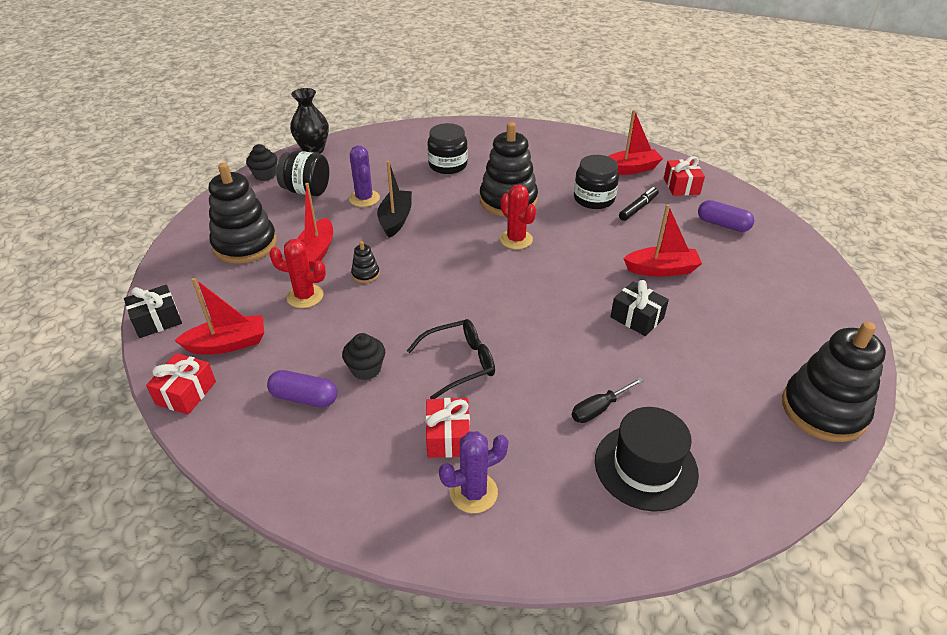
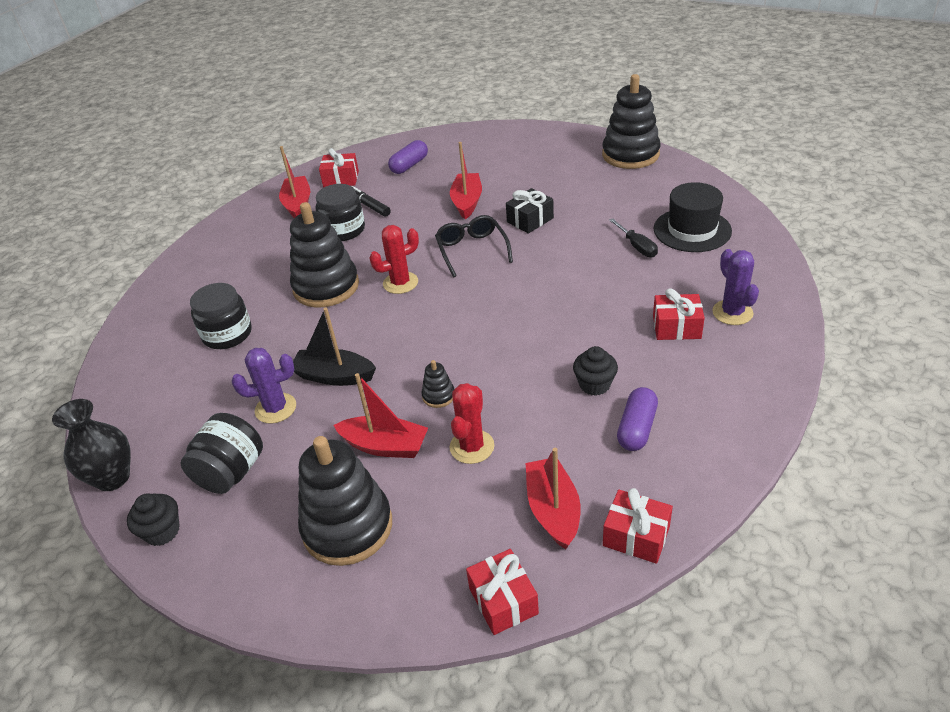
camera: 80 degrees left, 0 degrees up
(157, 320) = (503, 601): black gift -> red gift
(459, 363) = (585, 321): black glasses -> black glasses (472, 250)

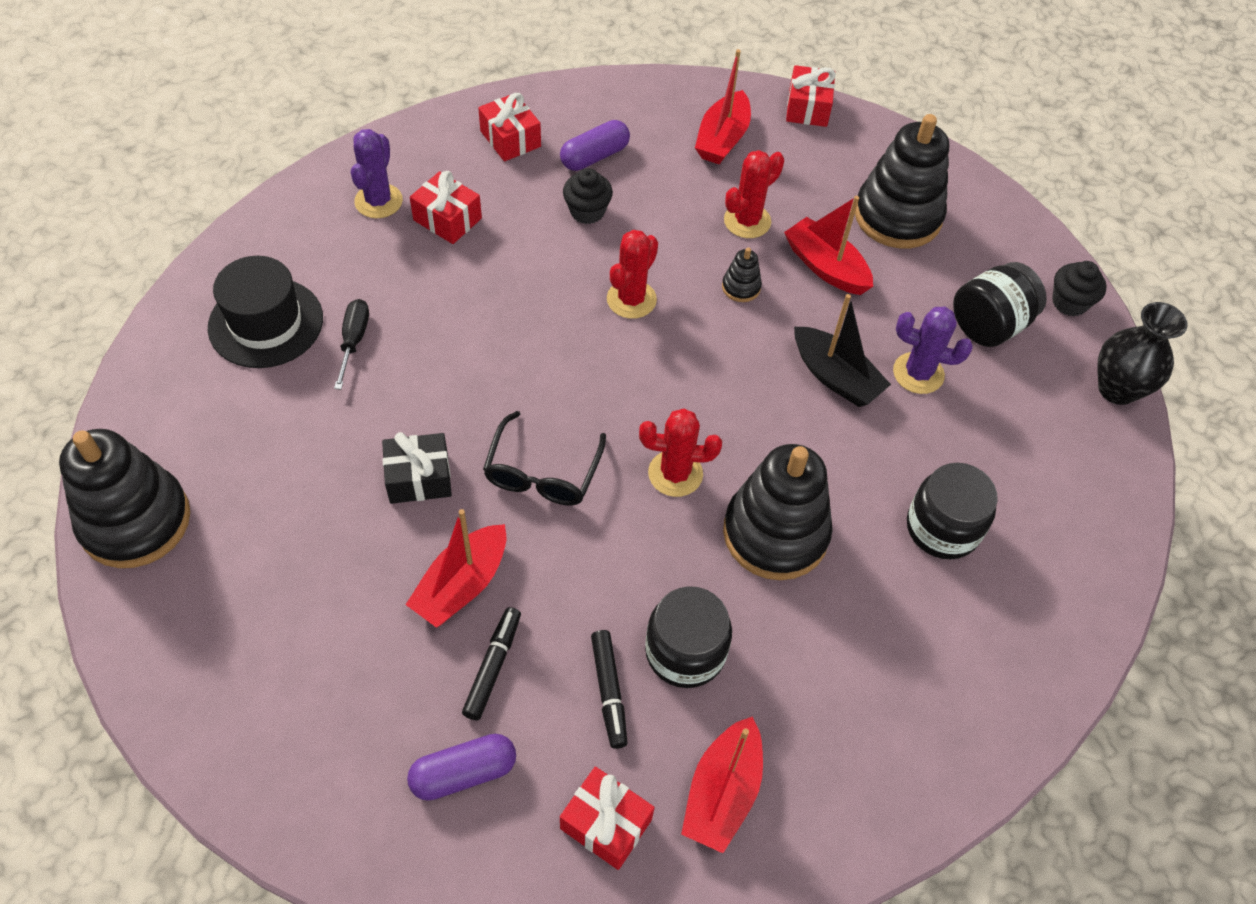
camera: 155 degrees left, 15 degrees up
(427, 190) = (493, 666): none -> black marker
(506, 348) = (631, 299): none -> red cactus
(636, 536) = (679, 92): red gift -> red gift (510, 139)

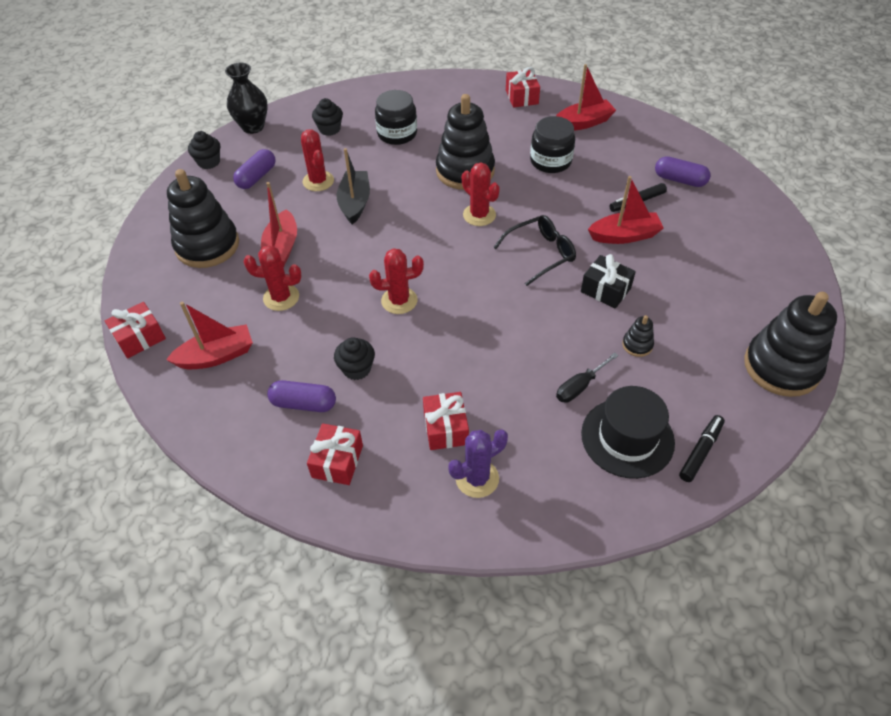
camera: 130 degrees left, 5 degrees down
(606, 823) = (636, 139): red gift -> red gift (521, 97)
(609, 691) = (595, 168): black marker -> black marker (700, 451)
(741, 287) = (336, 267): black stacking toy -> black stacking toy (637, 345)
(918, 373) = (318, 181): purple cactus -> red cactus
(989, 325) = (256, 177): black jar -> purple capsule
(1030, 463) = (329, 129): none -> black cupcake

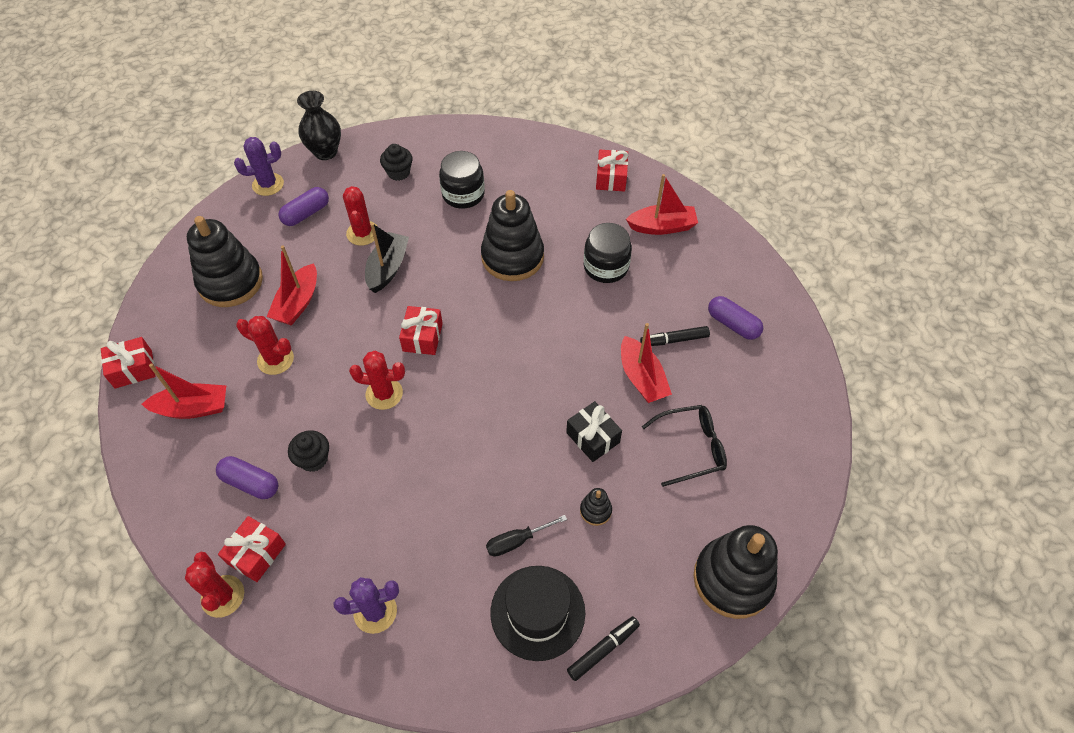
camera: 15 degrees right, 5 degrees up
(209, 162) = (268, 184): black cupcake -> purple cactus
(445, 428) = (369, 549): red gift -> red gift (422, 337)
(479, 215) = (504, 314): red cactus -> red cactus (223, 596)
(540, 254) = (546, 377): black glasses -> black glasses (691, 448)
(624, 236) = (642, 378): red boat -> red boat turned 60 degrees clockwise

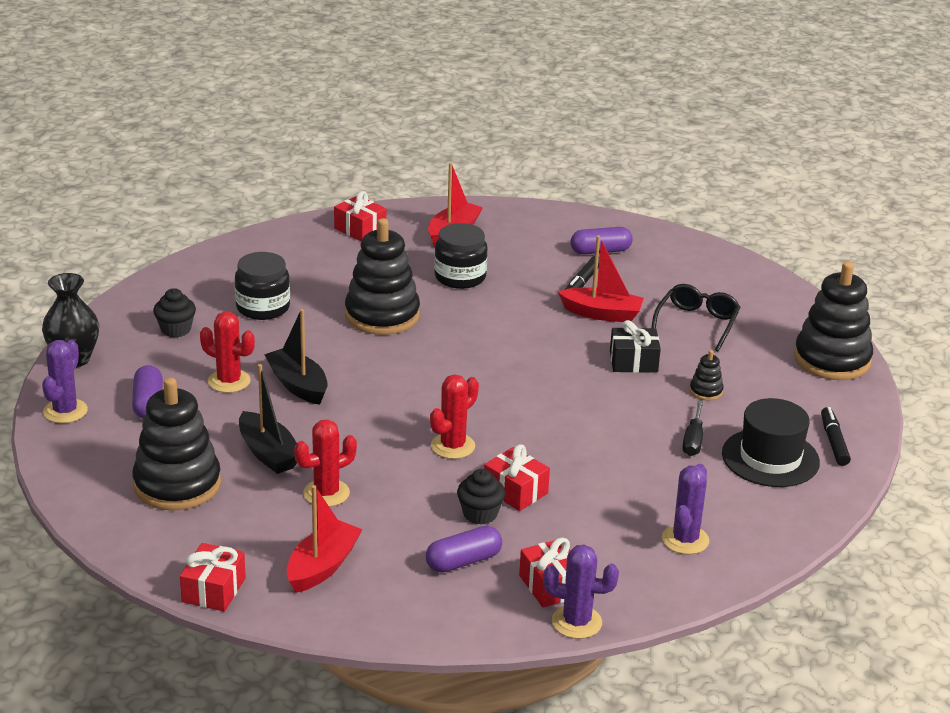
camera: 55 degrees left, 25 degrees down
(223, 596) = (576, 622): red cactus -> purple cactus
(298, 303) = (268, 453): red boat -> black boat
(422, 337) = (413, 400): red gift -> red gift (515, 491)

